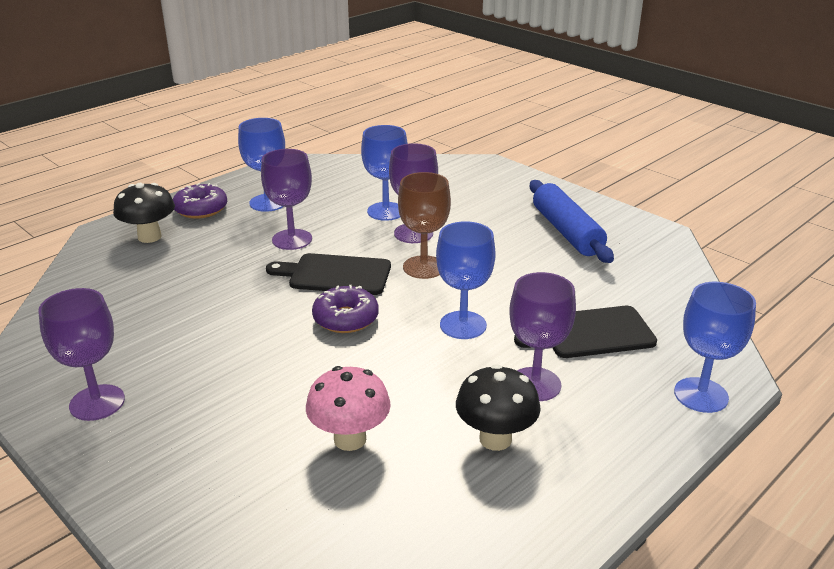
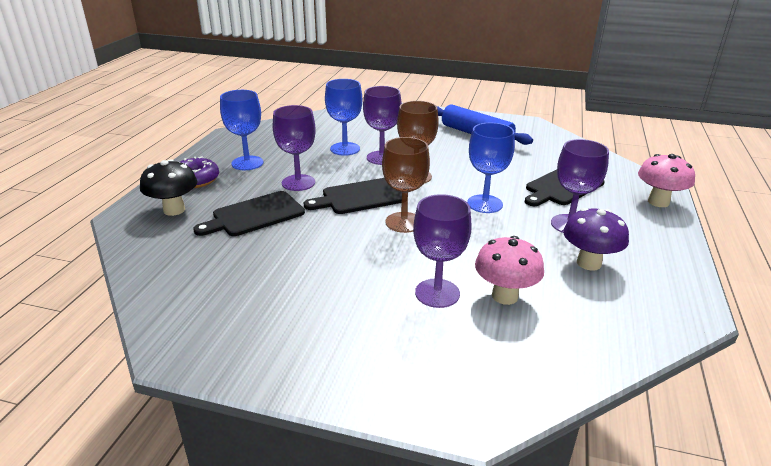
camera: 30 degrees left, 0 degrees up
(97, 402) = (283, 342): purple goblet -> purple goblet (437, 293)
(212, 264) = (254, 215): none -> black cutting board
(346, 318) = (404, 222): purple donut -> brown goblet
(495, 439) = (589, 263): black mushroom -> purple mushroom
(701, 395) = (658, 202): blue goblet -> pink mushroom

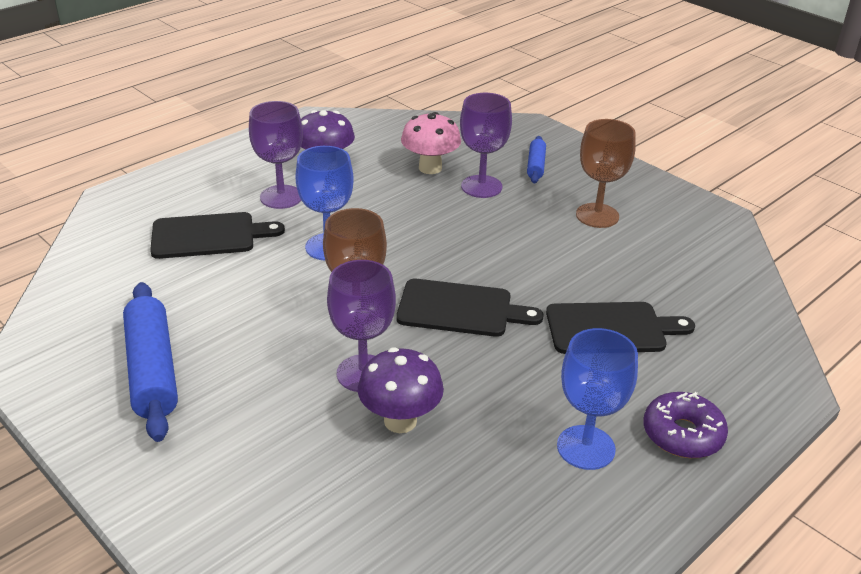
camera: 150 degrees left, 5 degrees up
(174, 210) = (718, 377): black mushroom -> none
(298, 183) = (526, 366): purple goblet -> none
(345, 149) = (400, 421): blue goblet -> purple mushroom
(404, 222) = (443, 257): brown goblet -> brown goblet (597, 215)
(409, 344) = (536, 165): none -> blue rolling pin
(658, 202) = (152, 186): pink mushroom -> none

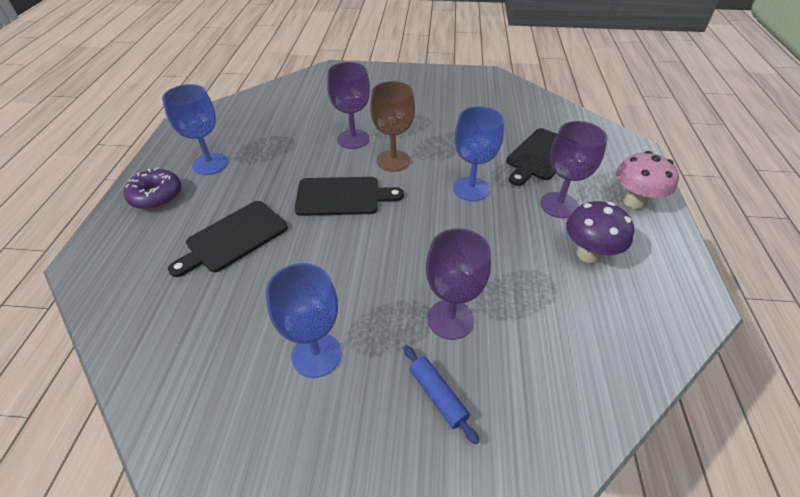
camera: 140 degrees right, 10 degrees up
(152, 370) = (442, 96): blue rolling pin -> none
(400, 421) = (312, 131): purple mushroom -> none
(430, 168) = (518, 312): pink mushroom -> pink mushroom (634, 202)
(460, 309) = (342, 196): black cutting board -> black cutting board turned 150 degrees counterclockwise
(597, 215) = (316, 355): brown goblet -> blue goblet

